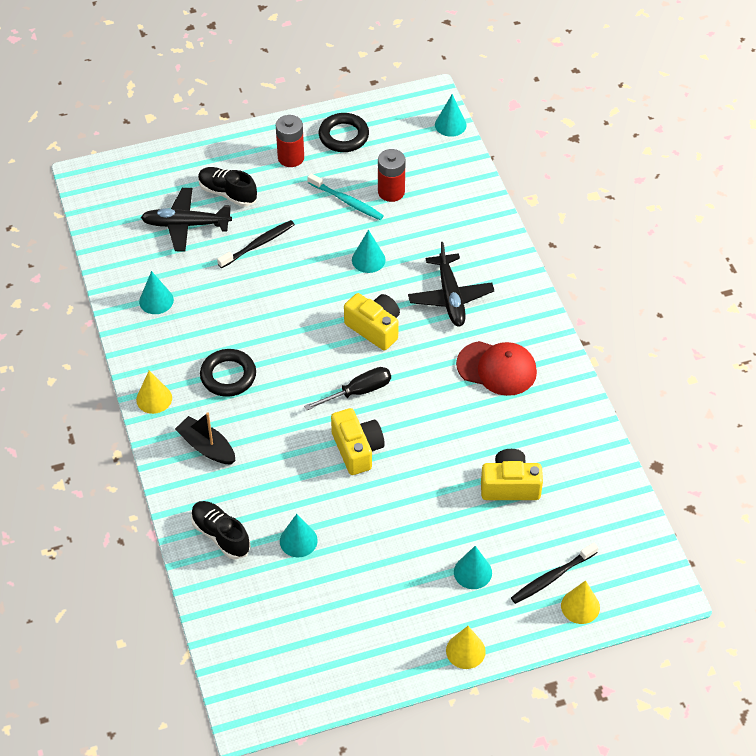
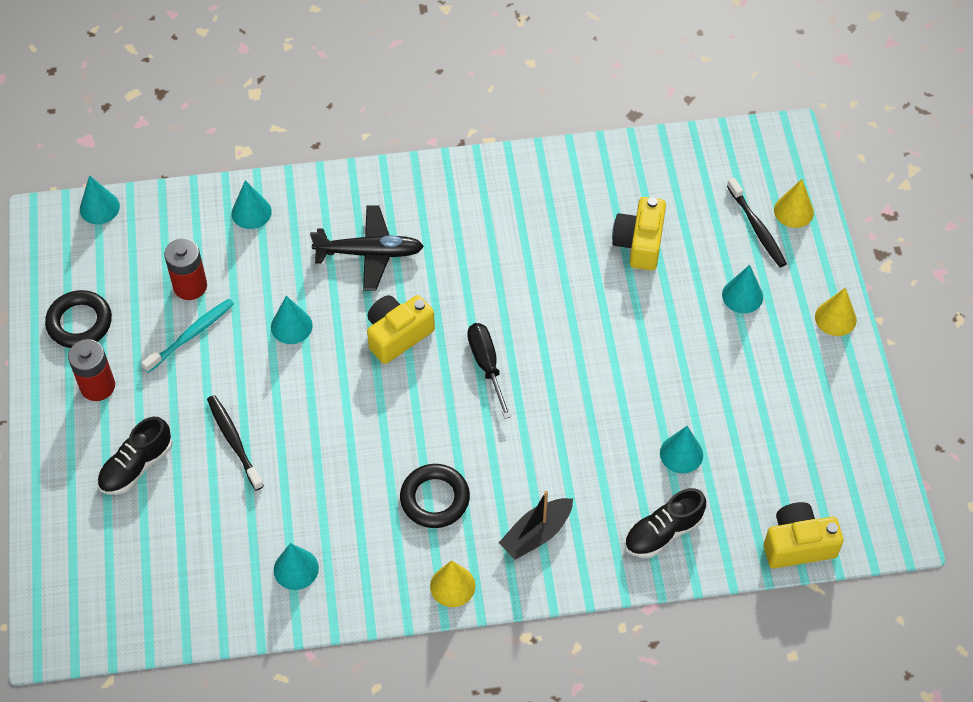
camera: 80 degrees left, 5 degrees up
(186, 225) = (177, 521): black plane -> none
(357, 449) = (567, 378): yellow camera -> yellow camera (798, 544)
(470, 215) = (251, 212): none -> turquoise cone
(497, 368) = (482, 227): red cap -> none

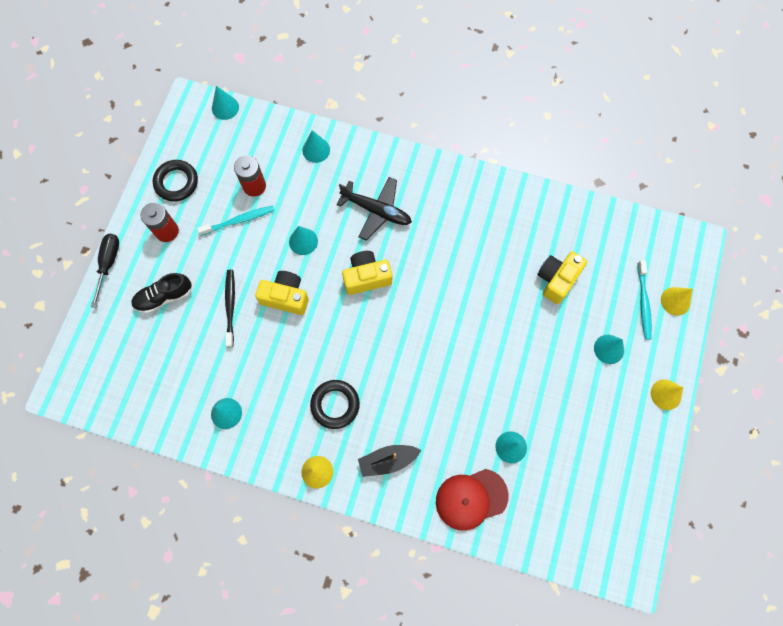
camera: 25 degrees right, 15 degrees up
(486, 365) = (413, 324): black screwdriver -> black screwdriver (108, 264)
(663, 532) = (471, 499): black shoe -> red cap
(757, 228) = (643, 302): black toothbrush -> turquoise toothbrush
(798, 544) = (557, 551): yellow camera -> yellow camera (285, 297)

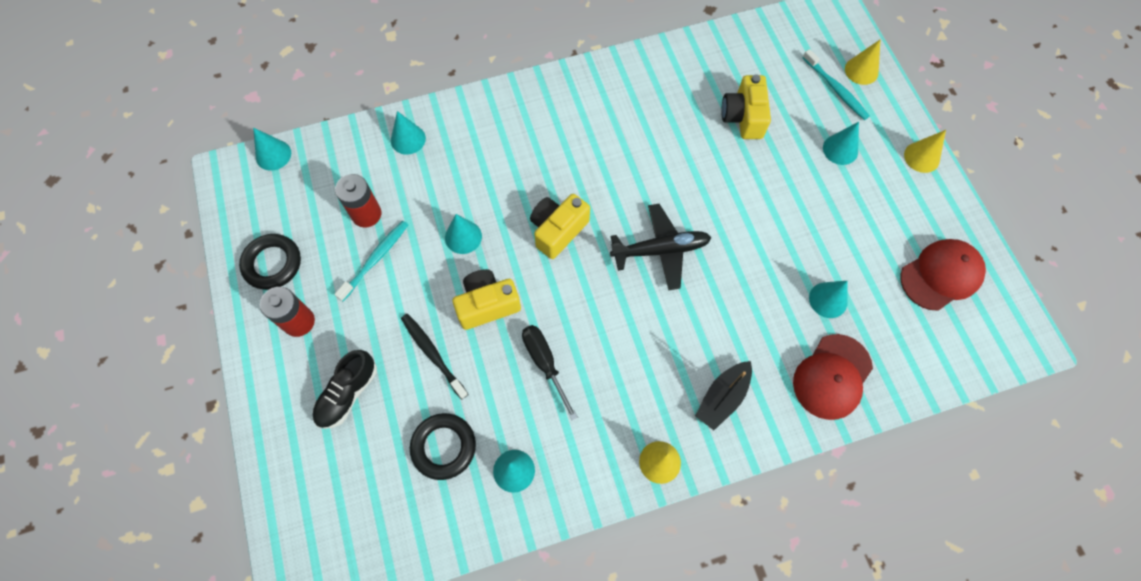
camera: 35 degrees left, 5 degrees down
(108, 264) = (253, 401): black screwdriver -> black screwdriver (545, 364)
(335, 405) = (624, 379): black ring -> black ring (443, 447)
(376, 211) = (518, 160): black plane -> black plane (660, 250)
(606, 486) = (941, 275): none -> red cap

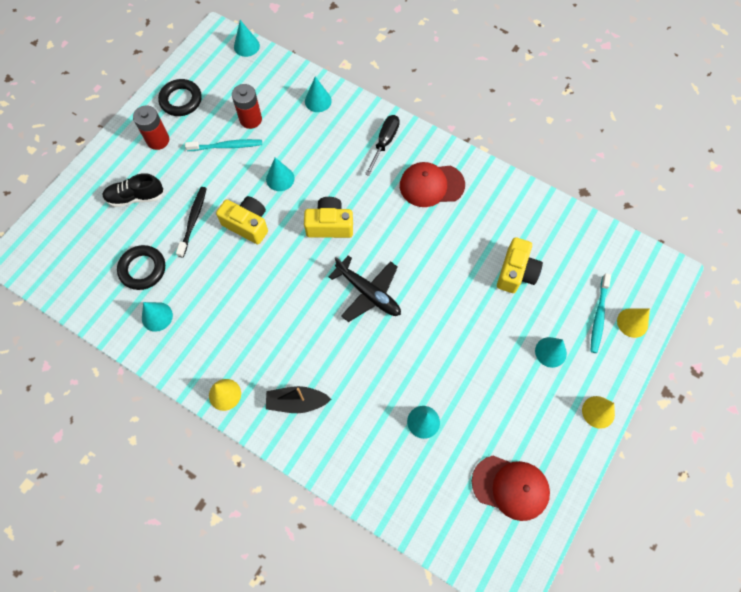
camera: 50 degrees right, 0 degrees up
(545, 364) = (236, 284): black screwdriver -> black screwdriver (384, 143)
(743, 117) = (516, 272): yellow camera -> yellow camera turned 150 degrees clockwise
(832, 376) = (368, 462): red cap -> red cap (431, 185)

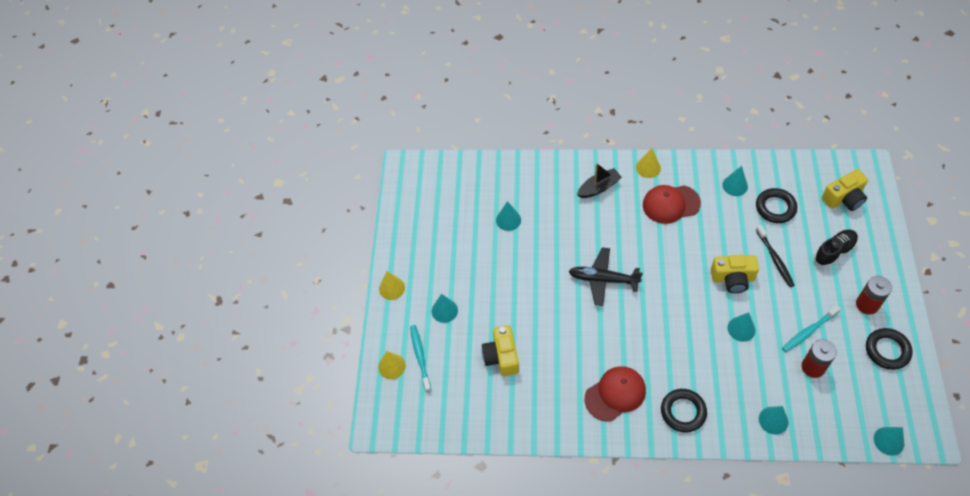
camera: 155 degrees right, 10 degrees down
(329, 225) = (671, 313): yellow camera -> yellow camera (844, 198)
(384, 143) = (683, 412): black screwdriver -> black ring
(510, 487) = (430, 213): red cap -> red cap (671, 204)

